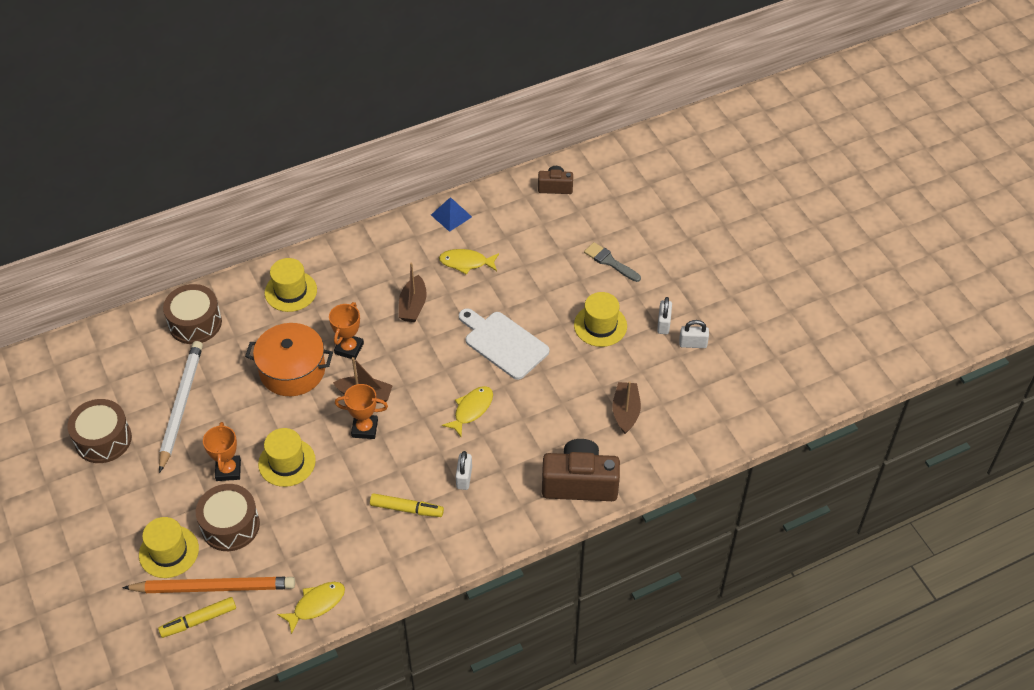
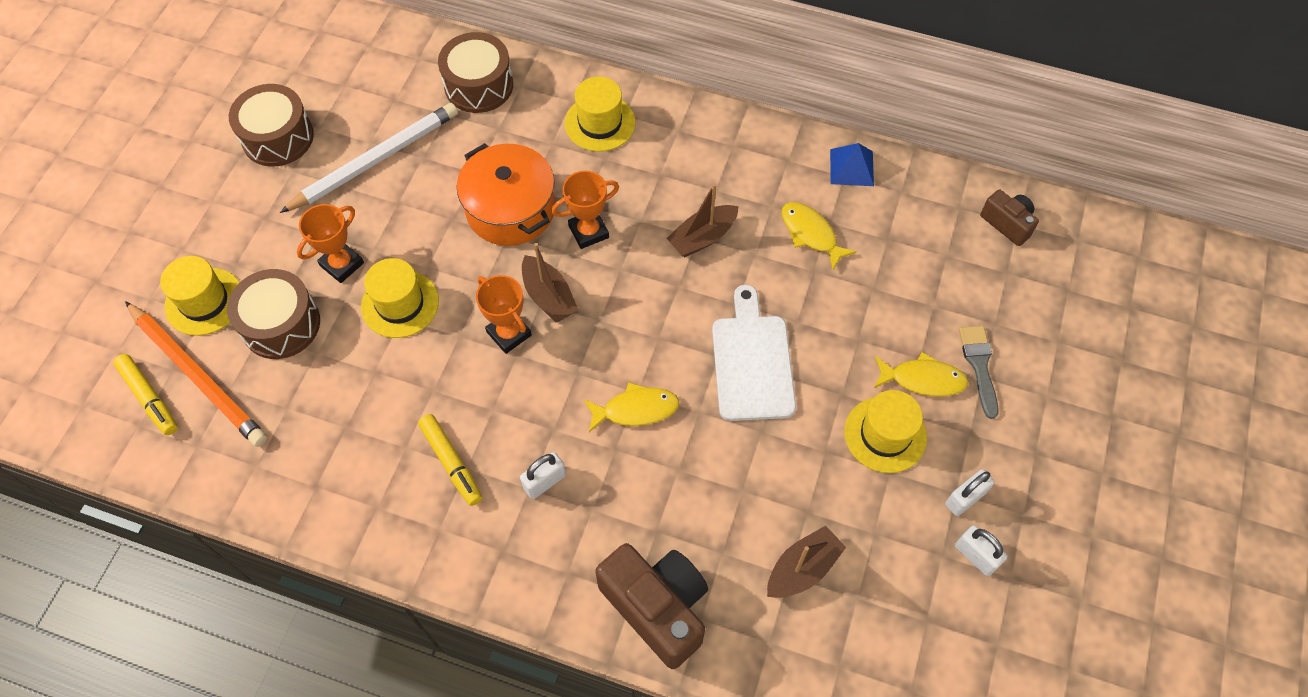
camera: 45 degrees right, 10 degrees up
(198, 620) = (149, 398): yellow marker -> yellow marker turned 150 degrees counterclockwise
(316, 605) = (258, 485): yellow fish -> yellow fish (923, 379)

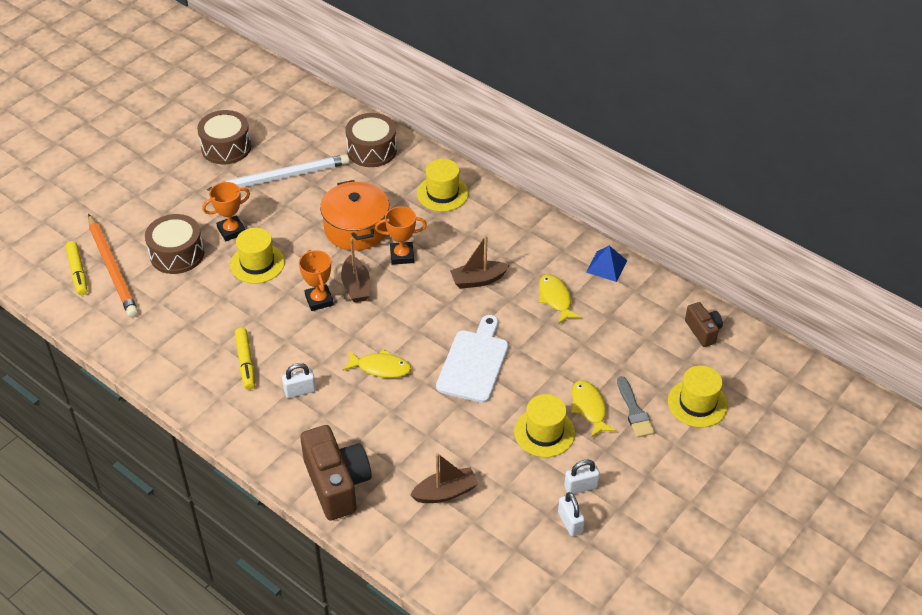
camera: 20 degrees right, 15 degrees down
(204, 301) = (136, 228): yellow hat -> yellow hat (697, 403)
(923, 379) = (589, 408): yellow fish -> yellow fish turned 135 degrees counterclockwise
(979, 365) = (634, 411): grey brush -> grey brush turned 150 degrees clockwise

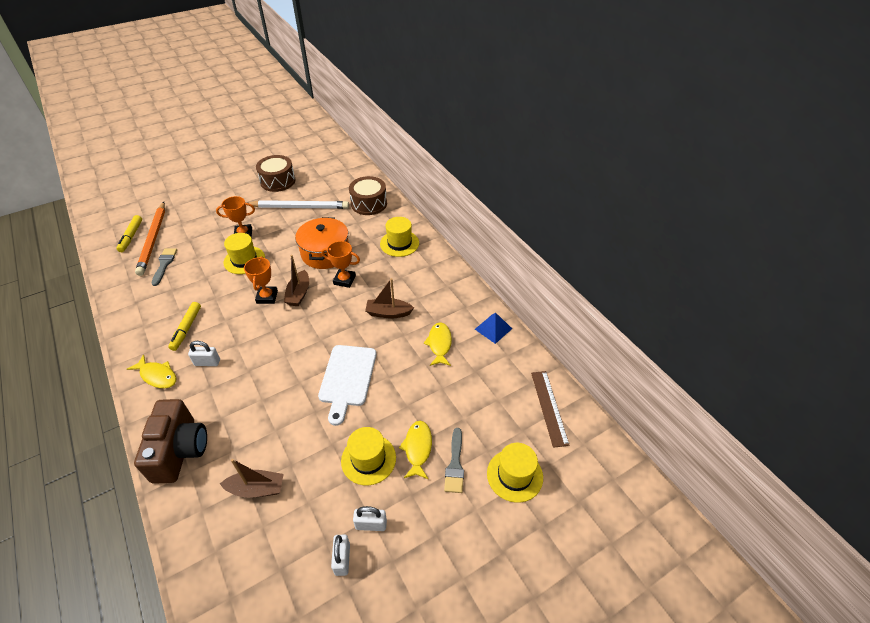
camera: 20 degrees right, 0 degrees up
(154, 296) = (164, 264): none -> grey brush
(177, 254) = (199, 240): brown drum -> none
(381, 368) = (276, 361): yellow fish -> yellow fish (157, 376)
(474, 362) = (347, 378): white cutting board -> white cutting board turned 150 degrees clockwise
(703, 331) = (549, 407): brown camera -> brown ruler

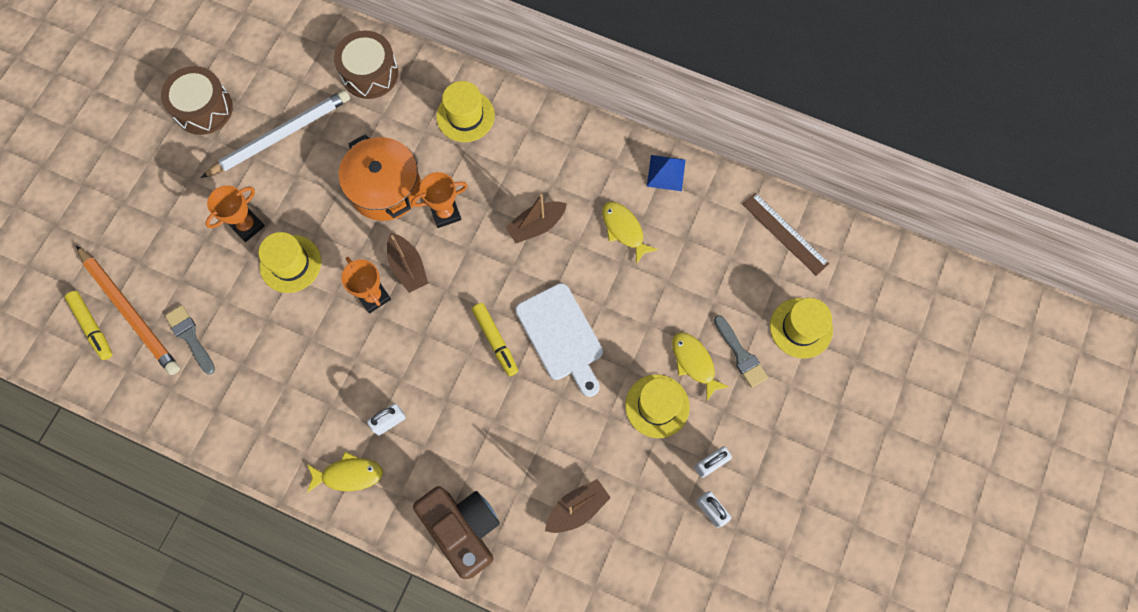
camera: 35 degrees left, 25 degrees up
(186, 329) = (319, 400): yellow marker -> yellow marker (495, 341)

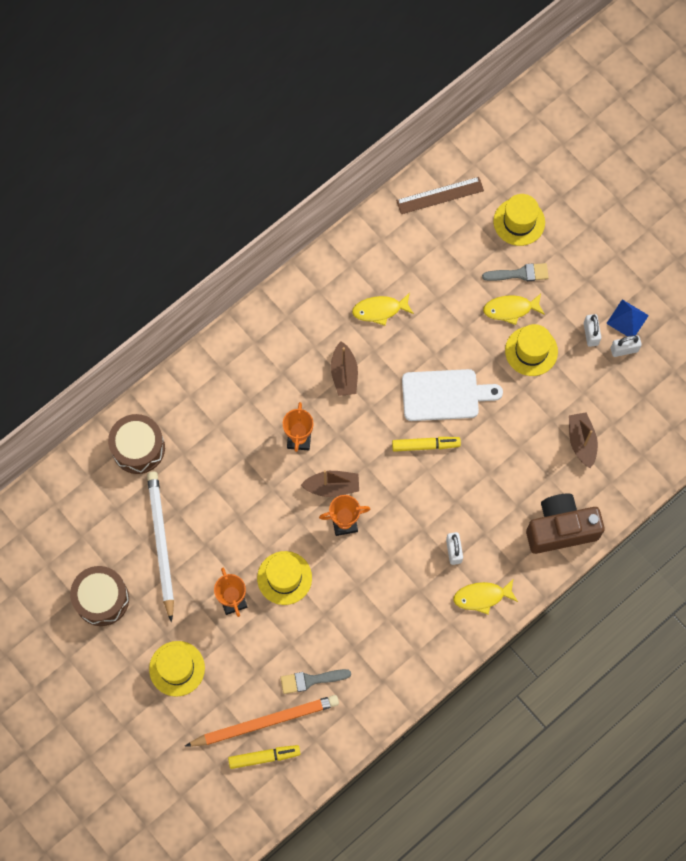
camera: 65 degrees left, 0 degrees up
(349, 474) = (482, 597): yellow fish -> yellow fish turned 120 degrees counterclockwise
(385, 188) = (253, 477): orange pot -> none
(465, 116) = (218, 387): yellow hat -> yellow hat (177, 668)
(666, 172) = (346, 256): blue pyramid -> blue pyramid (627, 319)

